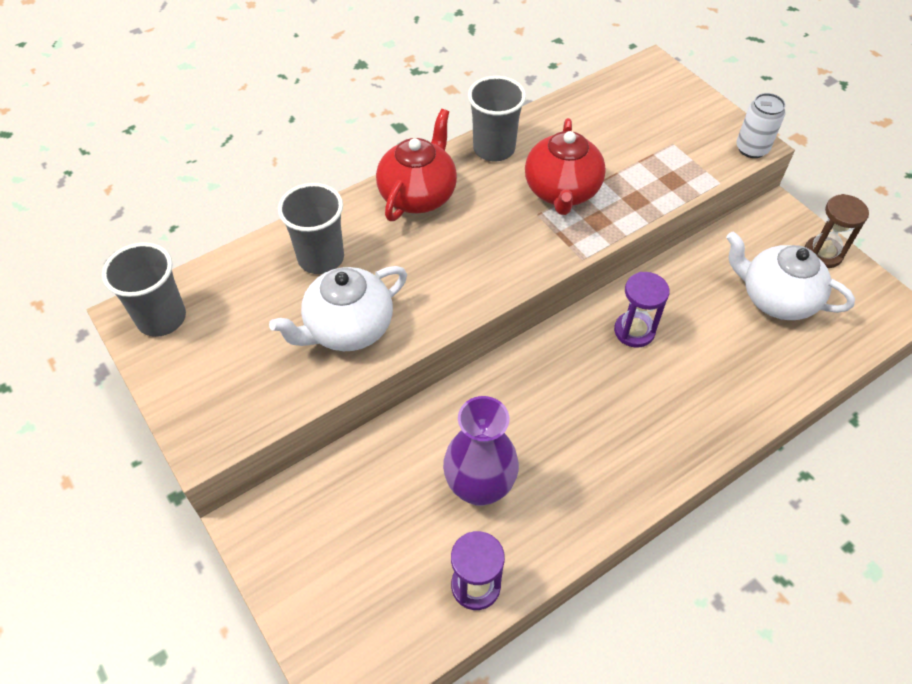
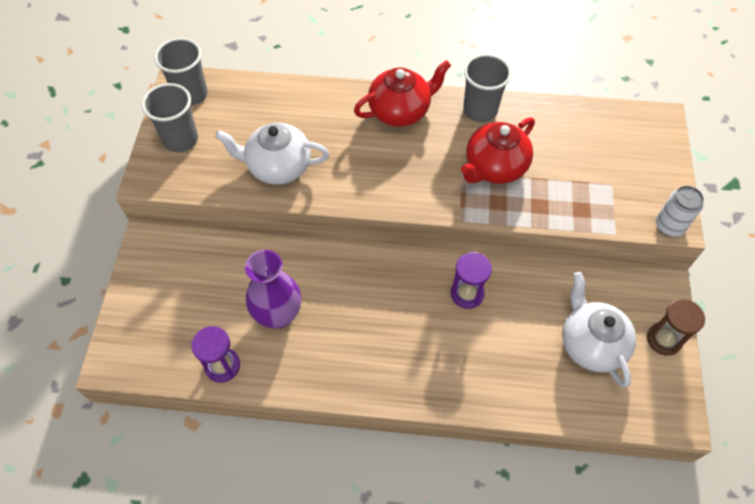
camera: 40 degrees right, 5 degrees up
(321, 258) = (305, 114): grey cup -> grey cup (181, 139)

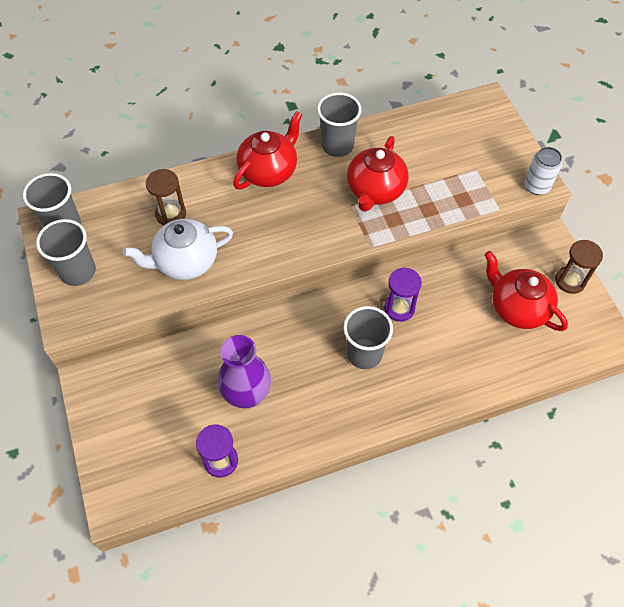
camera: 25 degrees left, 0 degrees up
(288, 118) = (171, 214): none -> brown hourglass
(409, 324) = (364, 354): none -> grey cup
(591, 344) = (517, 308): white teapot -> red teapot

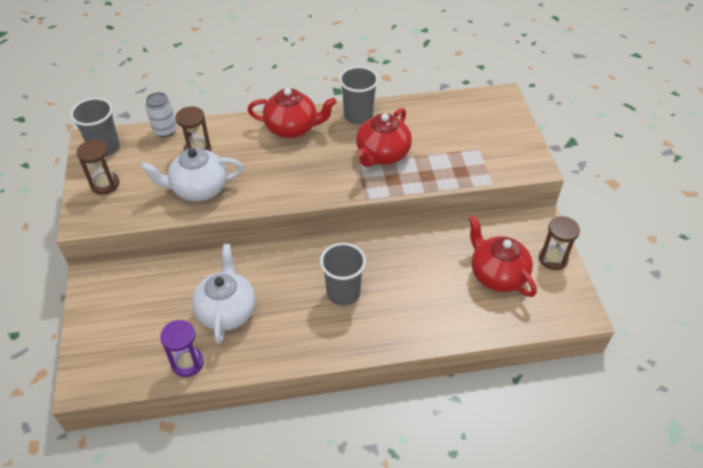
camera: 10 degrees right, 10 degrees down
(78, 271) = (105, 184): grey cup -> brown hourglass
(247, 394) = (227, 311): purple vase -> white teapot
(269, 171) = (292, 128): red teapot -> red teapot turned 45 degrees clockwise
(399, 308) = (385, 259): purple hourglass -> none
(536, 186) = (532, 169): white can -> white can (165, 130)

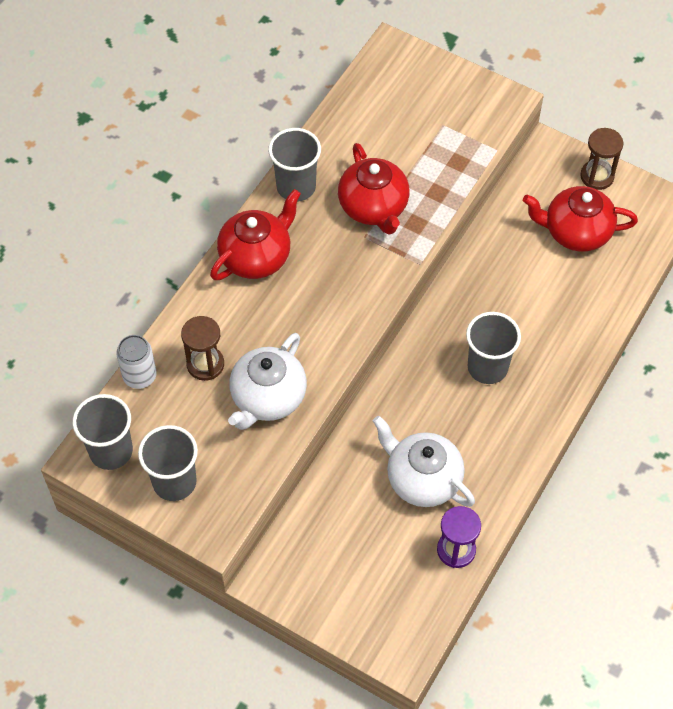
camera: 50 degrees left, 10 degrees up
(105, 184) = (174, 482): brown hourglass -> grey cup

